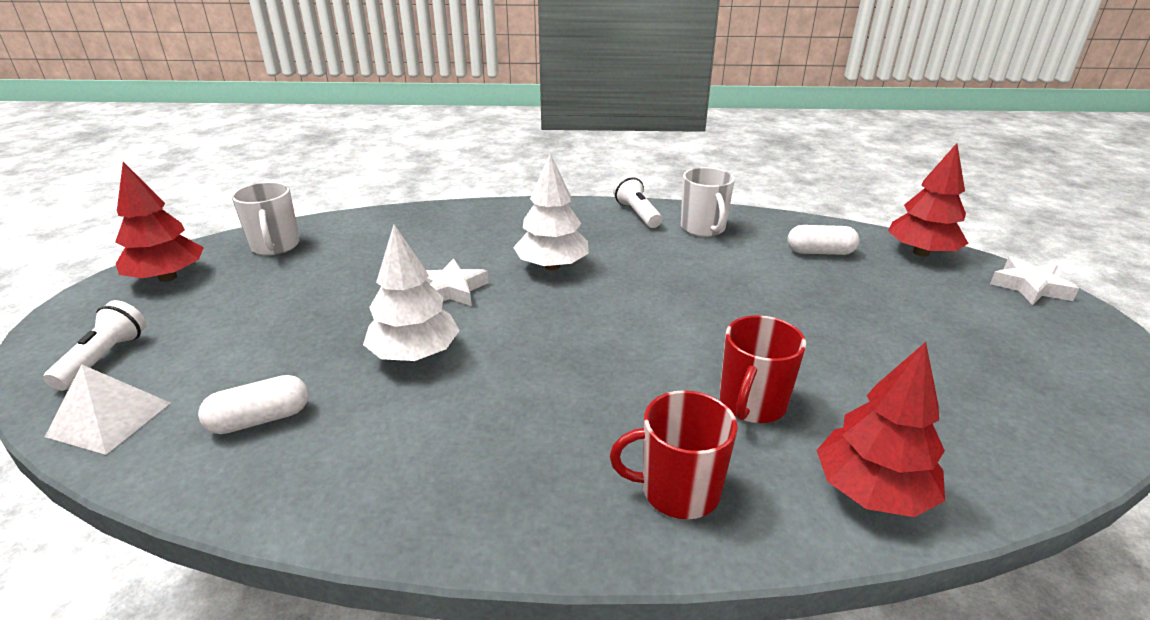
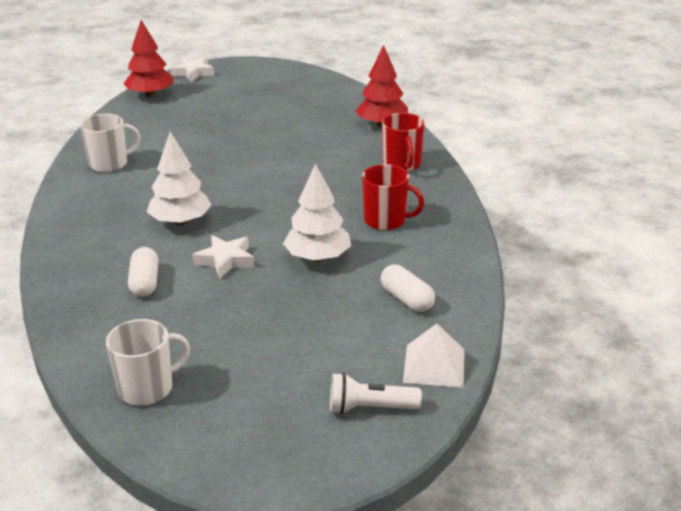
camera: 100 degrees left, 0 degrees up
(167, 277) = (226, 439): red tree -> none
(637, 214) = (78, 192): white flashlight -> none
(752, 404) = (331, 148): red mug -> red mug (386, 220)
(820, 252) = (151, 124): white capsule -> white capsule (145, 282)

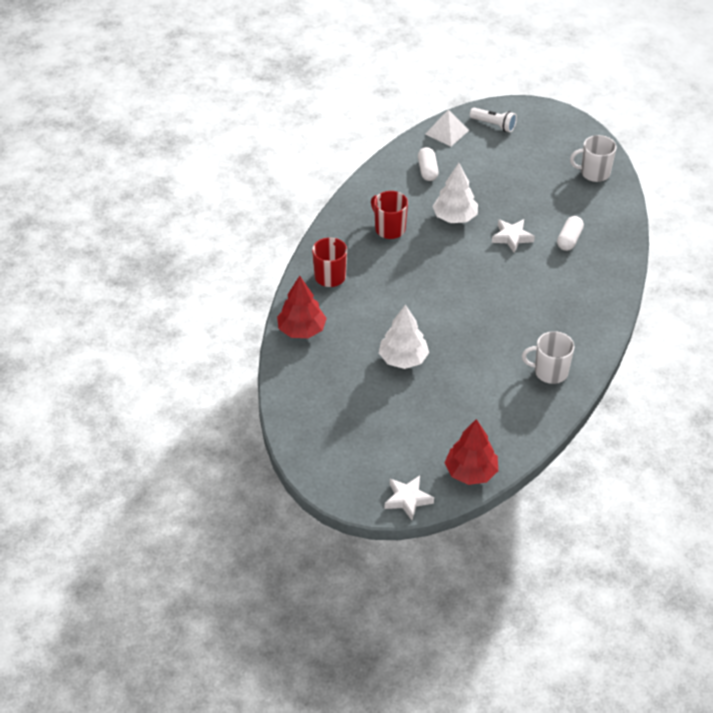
camera: 150 degrees left, 15 degrees up
(180, 221) = (523, 283): white tree -> white tree (403, 359)

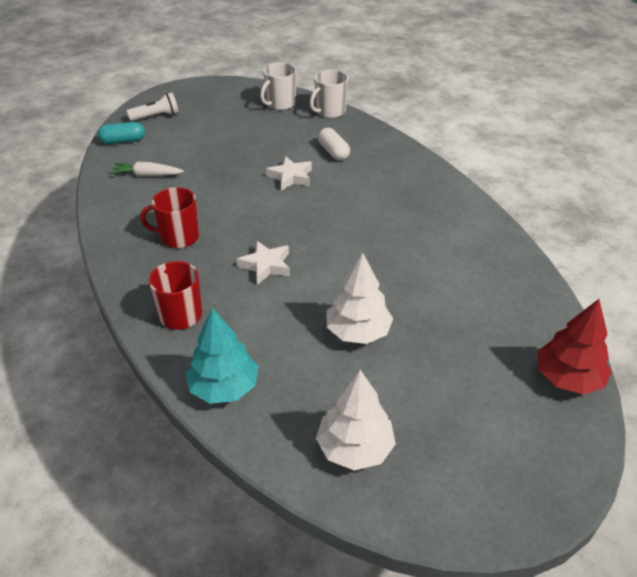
camera: 50 degrees left, 5 degrees down
(301, 330) = (224, 387): red tree -> turquoise tree
(407, 499) = (572, 458): white star -> white star (266, 266)
(427, 170) = (147, 175): white capsule -> white carrot
(447, 132) = (123, 141): white pyramid -> turquoise capsule
(455, 217) = (223, 192): white tree -> white tree (355, 448)
(550, 372) = (476, 247): white mug -> white mug (330, 111)

